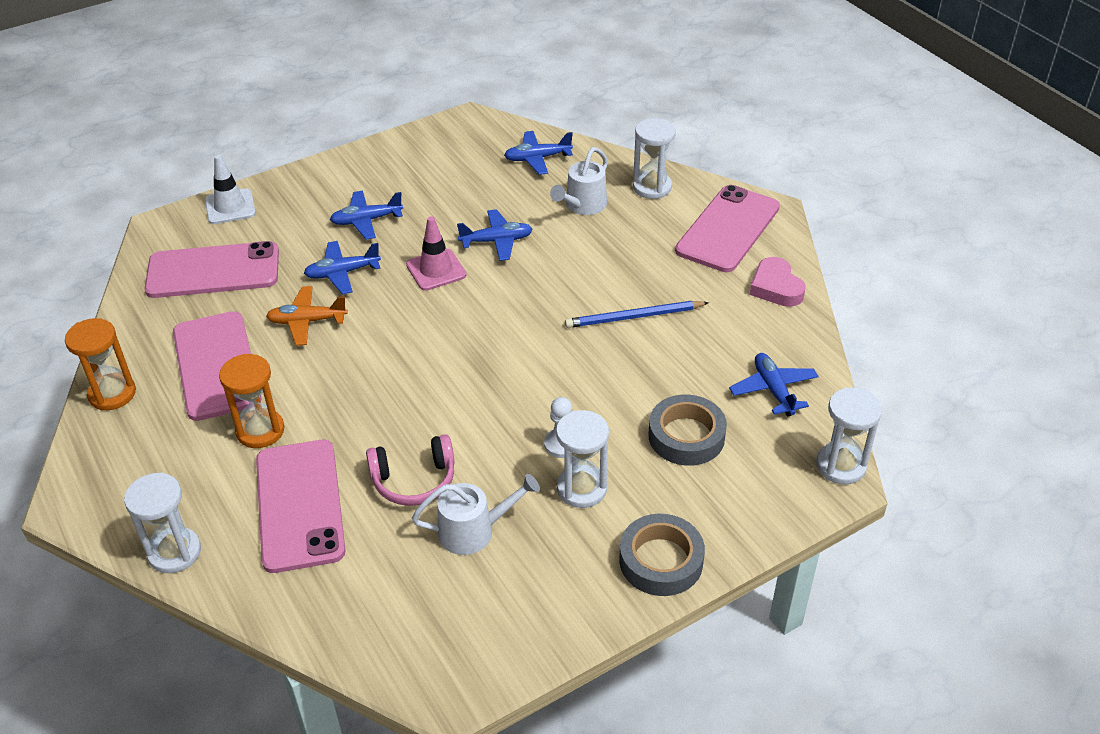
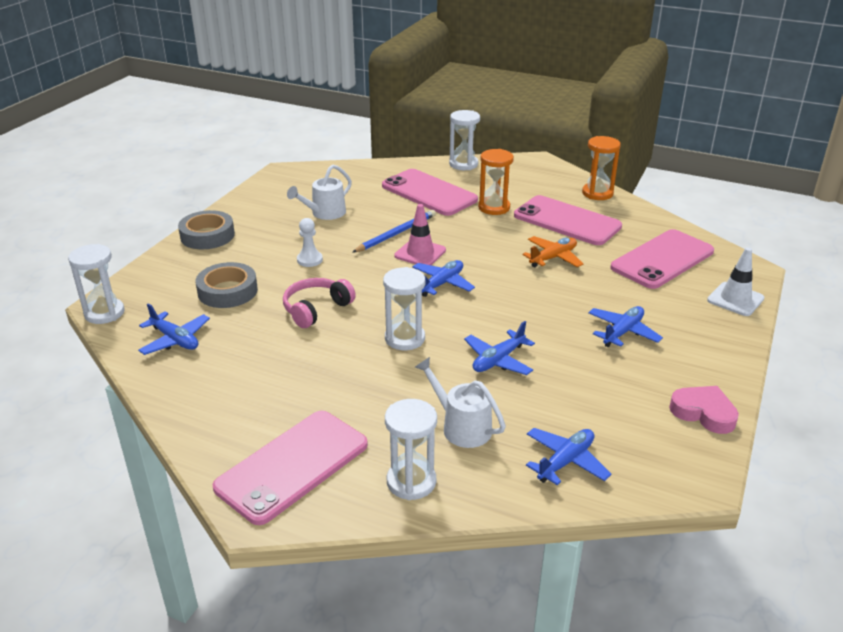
camera: 145 degrees right, 10 degrees down
(342, 273) = (578, 291): blue plane -> blue plane (442, 284)
(414, 480) = (381, 219): pink headphones -> pink headphones (316, 309)
(436, 270) = (516, 320): pink traffic cone -> pink traffic cone (420, 253)
(581, 488) = (278, 246): white hourglass -> white hourglass (405, 338)
(582, 206) = (461, 426): white watering can -> white watering can turned 45 degrees counterclockwise
(633, 317) = (323, 348): blue pencil -> blue pencil (396, 233)
(727, 229) = (292, 466): pink phone -> pink phone turned 45 degrees clockwise
(776, 287) = (209, 423): pink heart -> pink heart (703, 413)

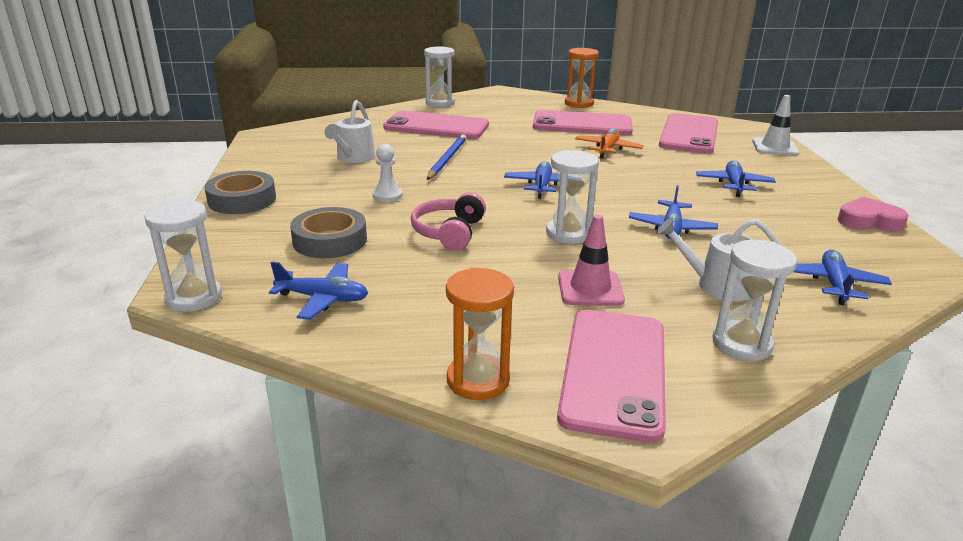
camera: 30 degrees left, 5 degrees down
(420, 253) = (490, 169): pink traffic cone -> pink traffic cone (590, 288)
(494, 207) = (509, 126): orange hourglass -> orange hourglass (478, 380)

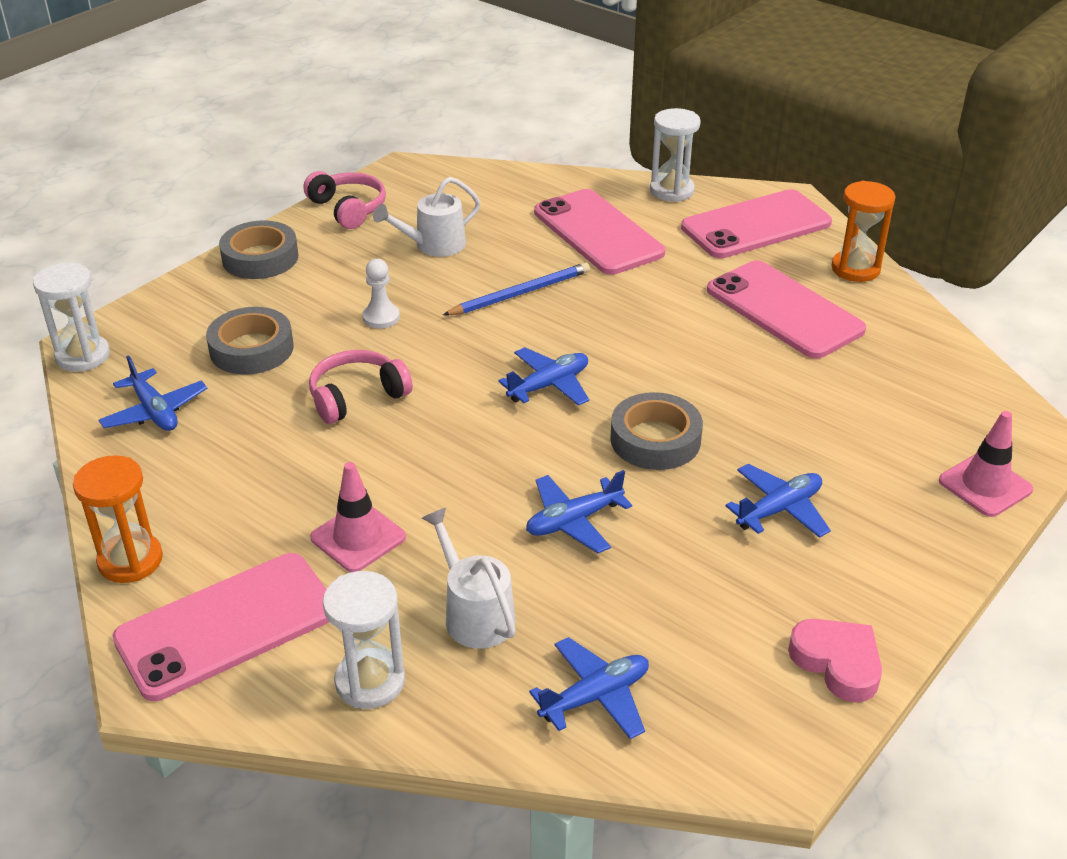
camera: 45 degrees right, 10 degrees up
(261, 161) = (348, 209): none -> pink headphones
(568, 233) = (458, 463): white hourglass -> none
(607, 149) = (733, 369): orange plane -> none
(634, 184) = (655, 439): none -> grey tape
(689, 134) = (902, 398): pink phone -> pink phone (756, 225)
(775, 147) = (985, 485): white traffic cone -> pink traffic cone

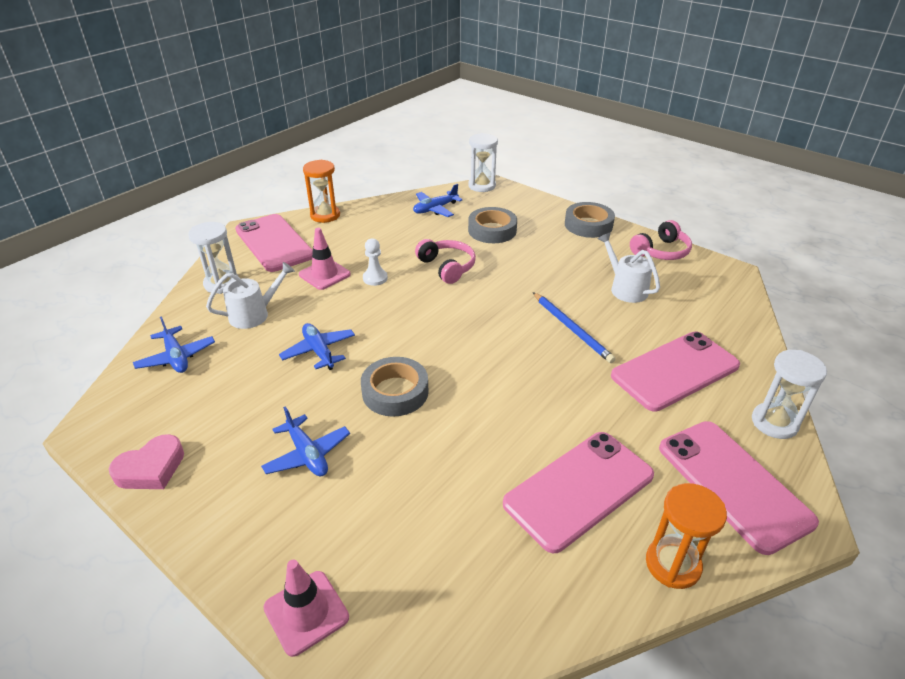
camera: 90 degrees right, 0 degrees up
(381, 317) = (530, 271): white pawn -> white pawn (375, 278)
(549, 385) = (459, 342): blue plane -> none

